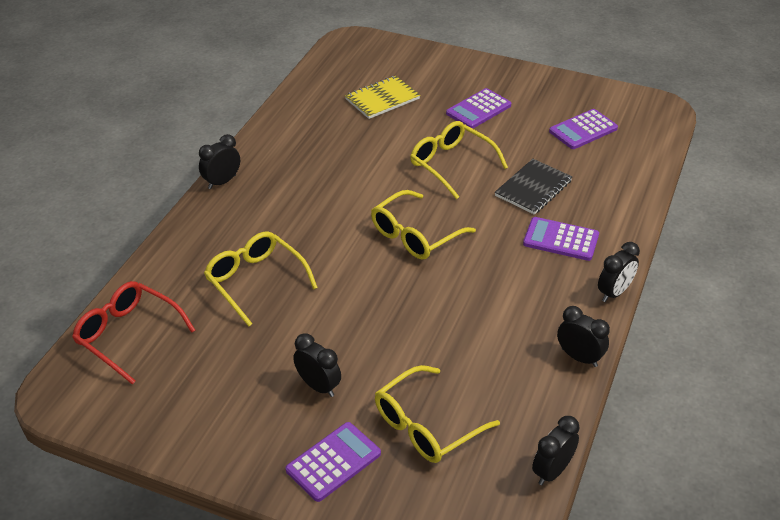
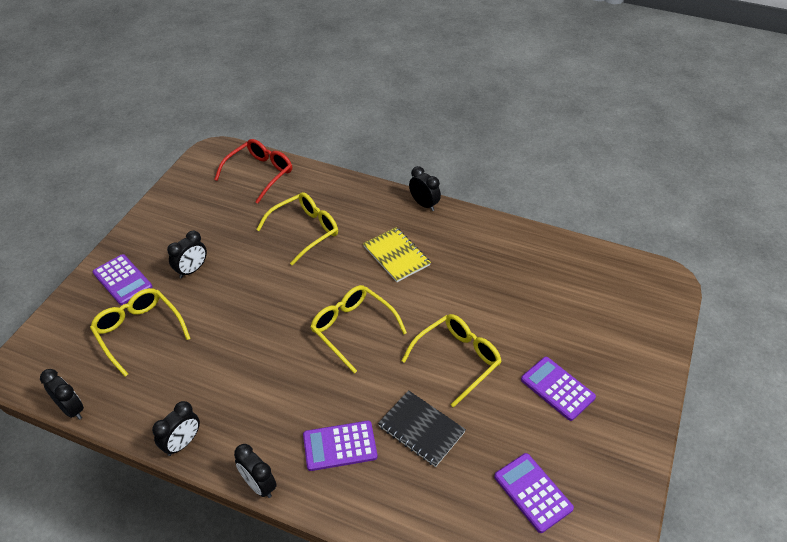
camera: 90 degrees right, 5 degrees up
(382, 99) = (561, 306): yellow notebook -> yellow notebook (396, 256)
(561, 240) = (340, 446): purple calculator -> purple calculator turned 120 degrees counterclockwise

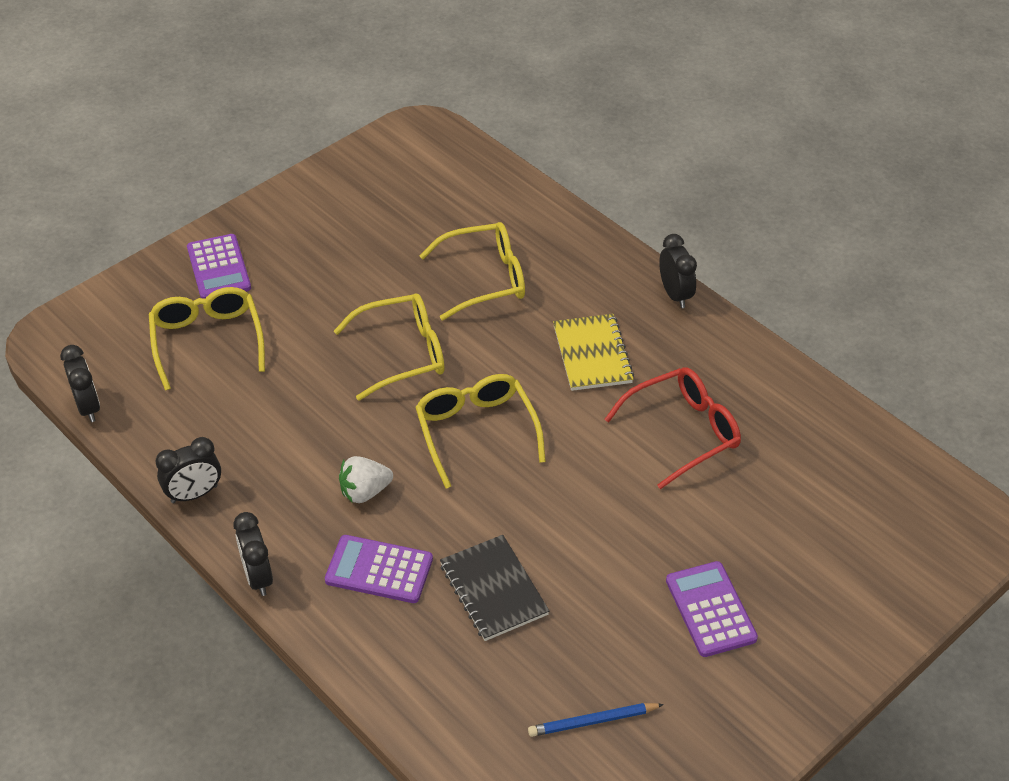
camera: 25 degrees right, 0 degrees up
(192, 270) = (310, 284): black clock -> none
(260, 174) = (466, 178): red glasses -> red glasses (683, 432)
(301, 396) = (365, 492): none -> white strawberry
(457, 360) = (594, 522): yellow glasses -> yellow glasses (402, 354)
(532, 492) = (593, 721): purple calculator -> blue pencil

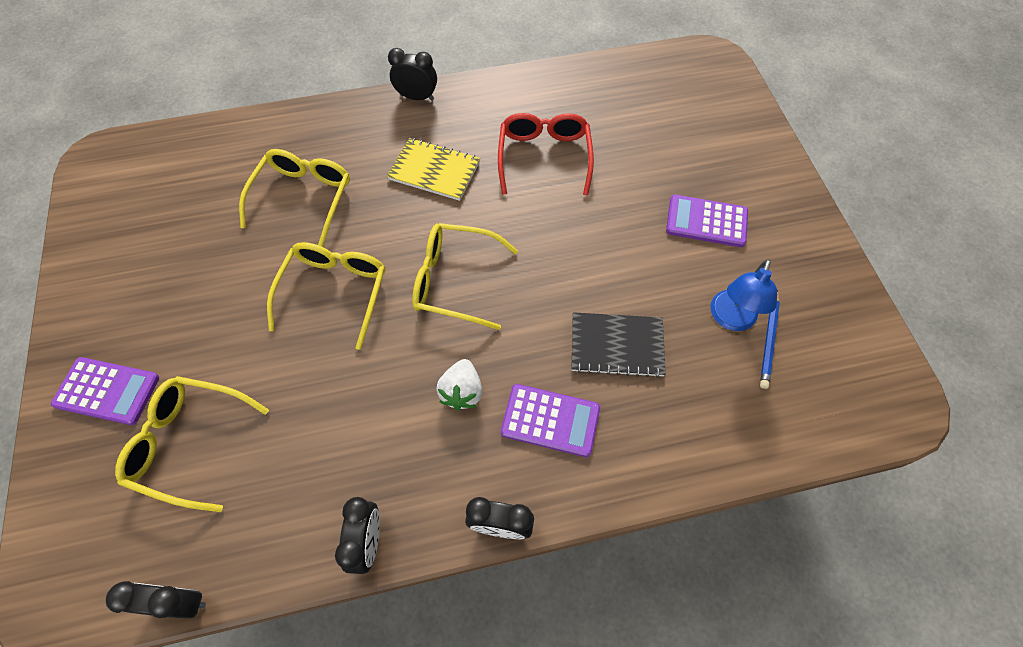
camera: 60 degrees left, 15 degrees up
(379, 570) = (550, 420): purple calculator -> purple calculator turned 120 degrees counterclockwise
(595, 677) = (730, 319): none -> blue lamp

